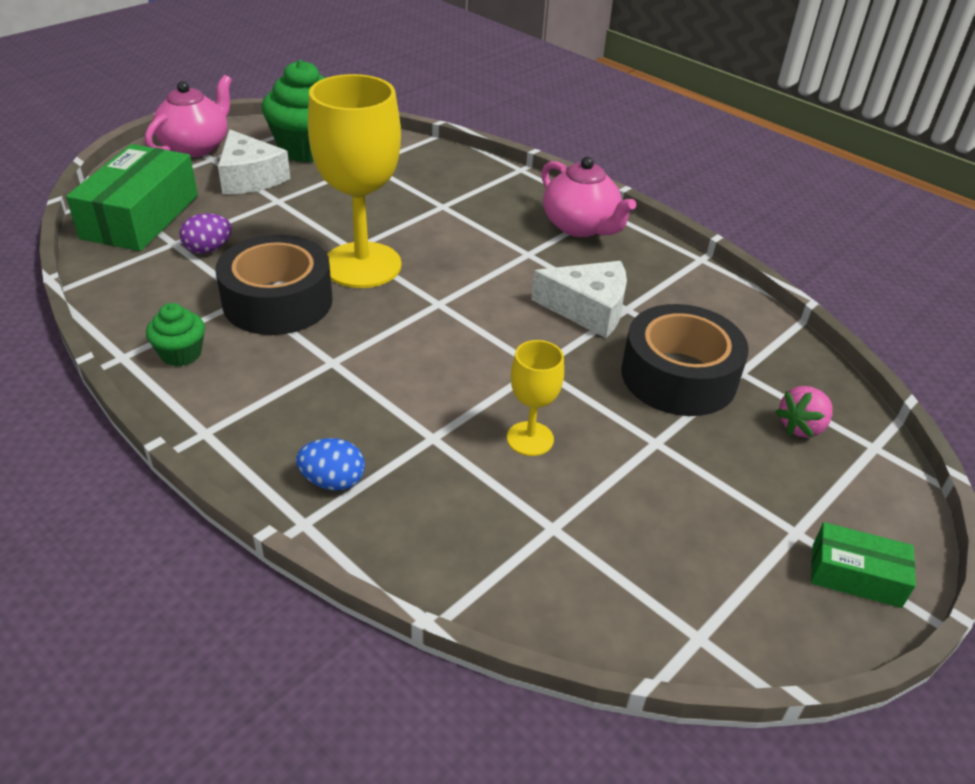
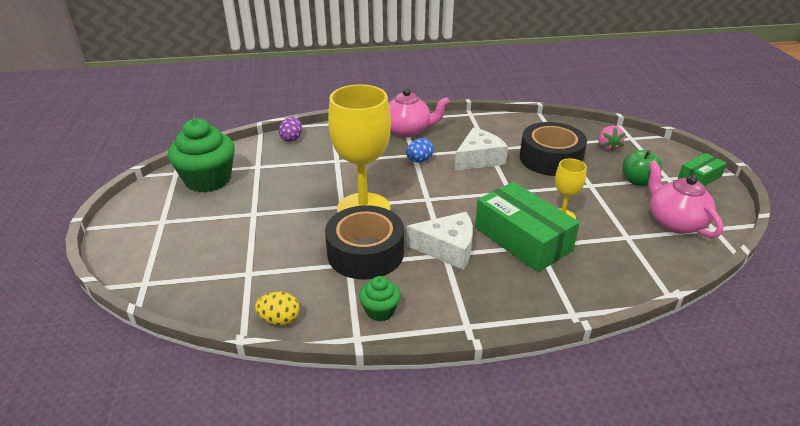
camera: 50 degrees left, 5 degrees down
(115, 294) = (279, 320): none -> yellow egg
(141, 217) = (195, 277): green box -> green box (522, 239)
(196, 147) = (135, 223): pink teapot -> pink teapot (675, 222)
(208, 249) = (275, 261): purple egg -> purple egg (292, 138)
(250, 177) = (210, 214): white cheese -> white cheese (447, 248)
(333, 481) = (547, 292): blue egg -> blue egg (419, 161)
(736, 495) = (638, 181): none -> green apple

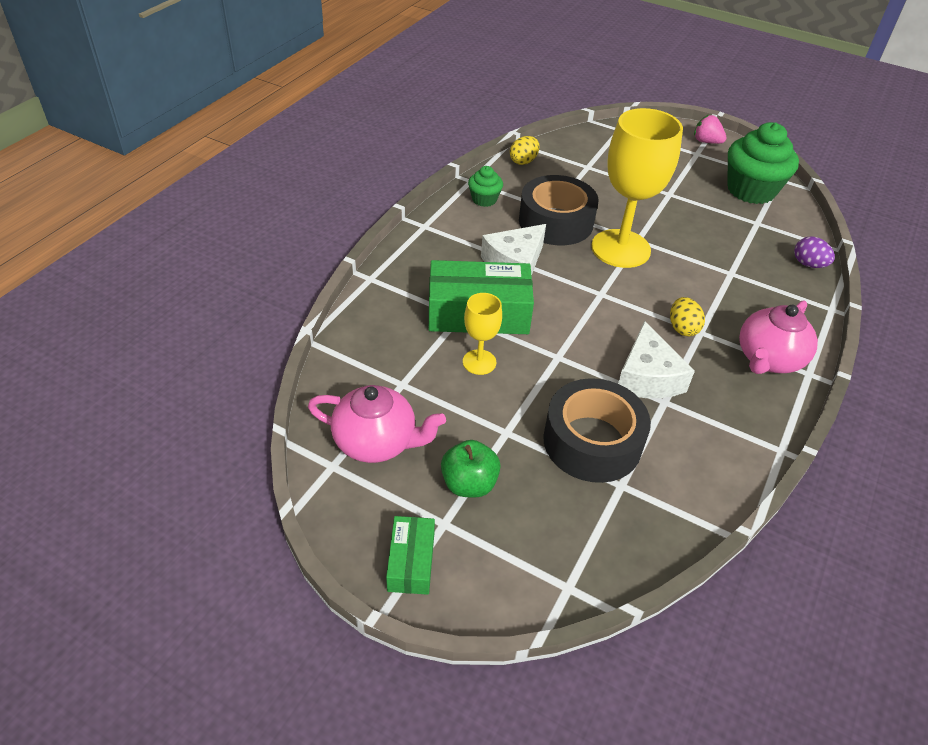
camera: 125 degrees right, 10 degrees up
(419, 161) = (682, 328): blue egg -> yellow egg
(607, 147) = (569, 530): pink strawberry -> pink strawberry (706, 142)

